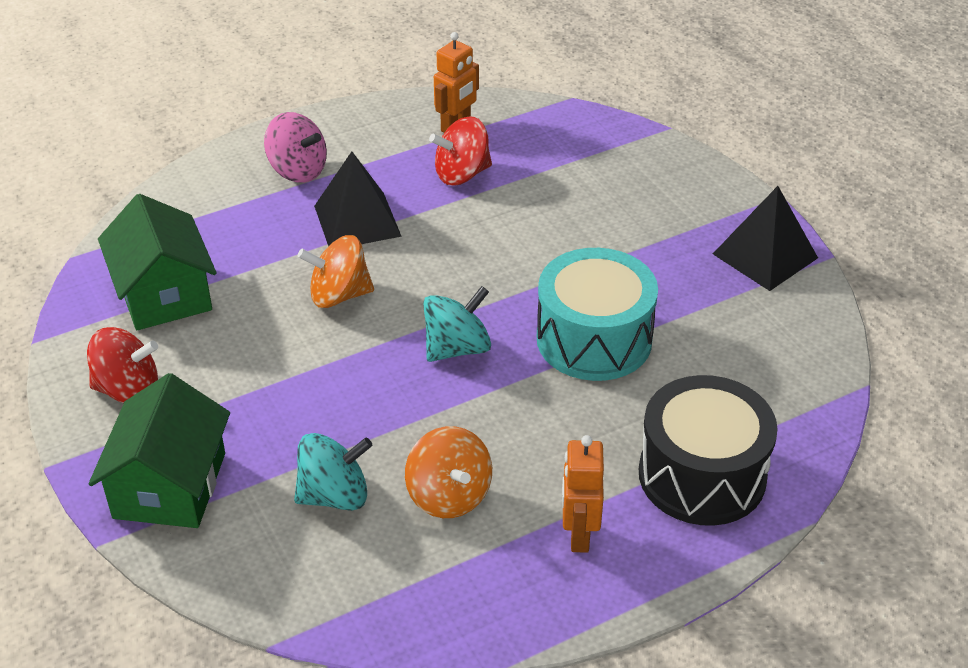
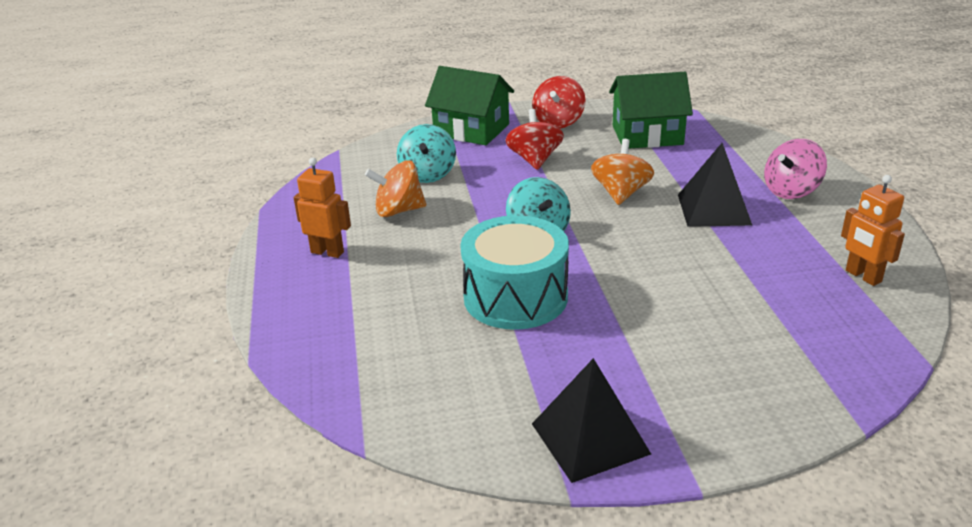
camera: 110 degrees right, 10 degrees down
(462, 174) = (776, 268): red spinning top -> red spinning top (534, 160)
(702, 475) = (335, 317): black drum -> none

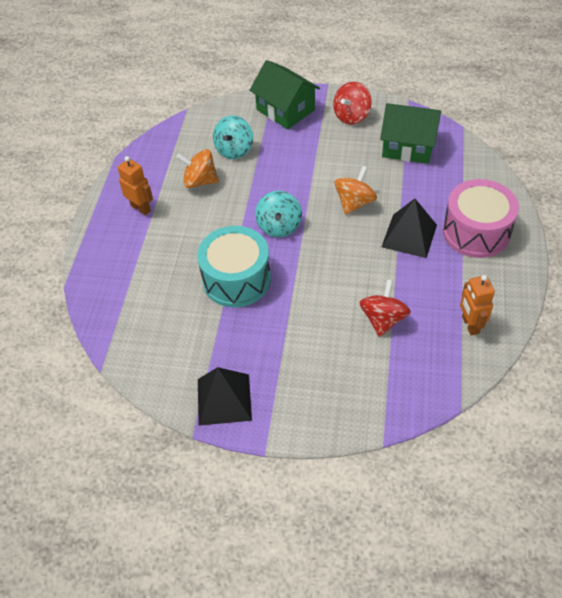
camera: 20 degrees right, 20 degrees up
(534, 160) = (313, 153): red spinning top -> red spinning top (383, 319)
(791, 191) = (476, 232): pink spinning top -> pink drum

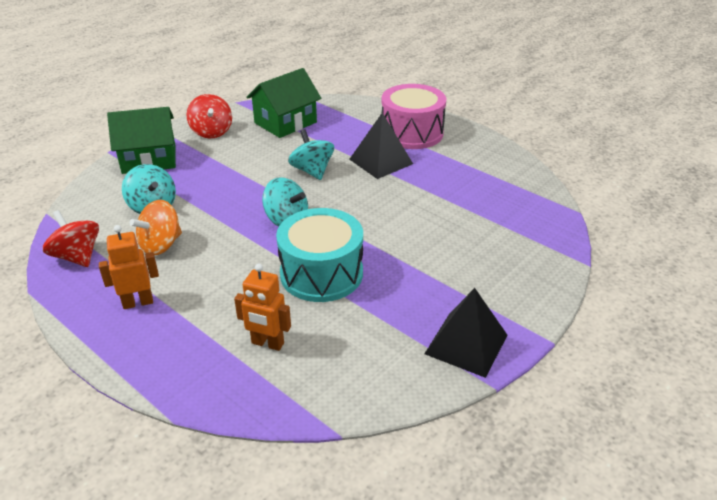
camera: 60 degrees left, 15 degrees down
(354, 203) = (312, 171): orange spinning top -> turquoise spinning top
(383, 319) = (456, 210): red spinning top -> red spinning top (77, 256)
(470, 325) = (500, 173): orange robot -> orange robot (267, 343)

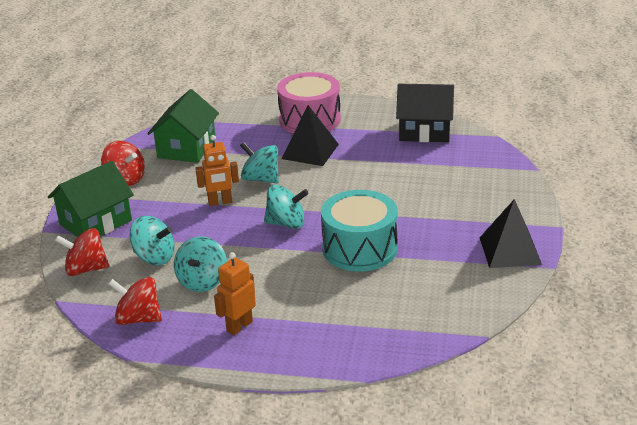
camera: 30 degrees left, 5 degrees down
(96, 195) = (86, 269): none -> red spinning top
(161, 245) = (202, 281): orange spinning top -> turquoise spinning top
(267, 343) = (375, 308): orange robot -> orange robot (220, 202)
(507, 180) = (424, 131): none -> black house

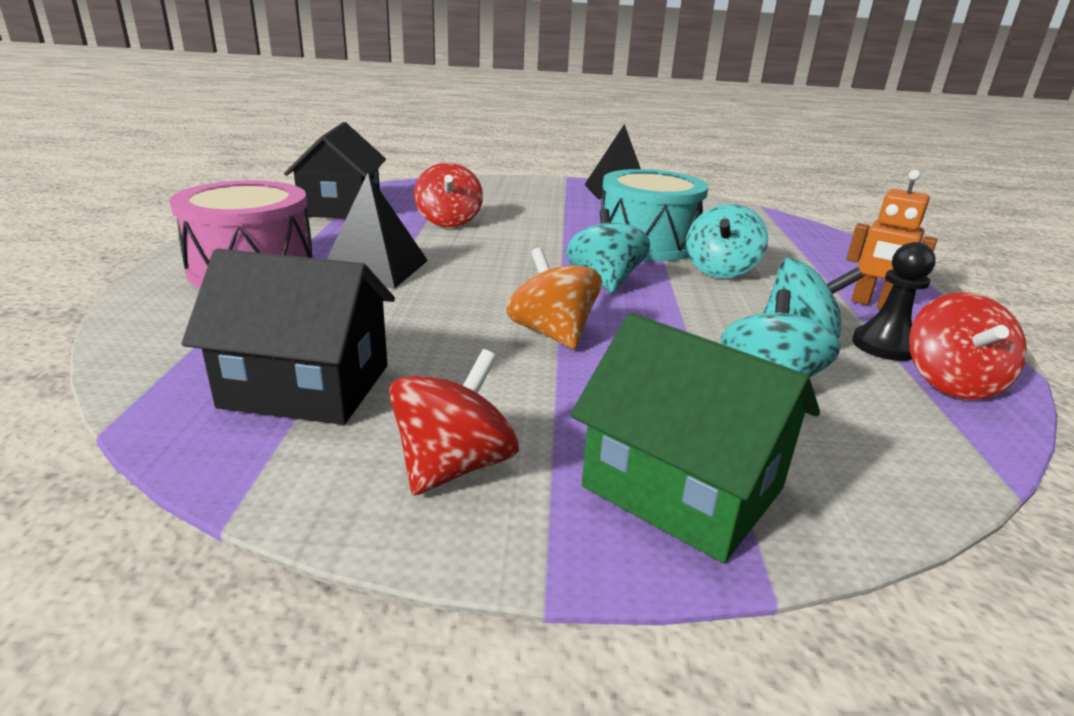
camera: 100 degrees left, 5 degrees down
(86, 269) = (877, 470): red spinning top -> red spinning top (449, 221)
(182, 310) = (884, 346): none -> black pawn
(186, 148) = (306, 386): green house -> black house
(220, 202) = (552, 333): orange robot -> orange spinning top
(261, 179) = (466, 302): turquoise spinning top -> turquoise spinning top (720, 270)

